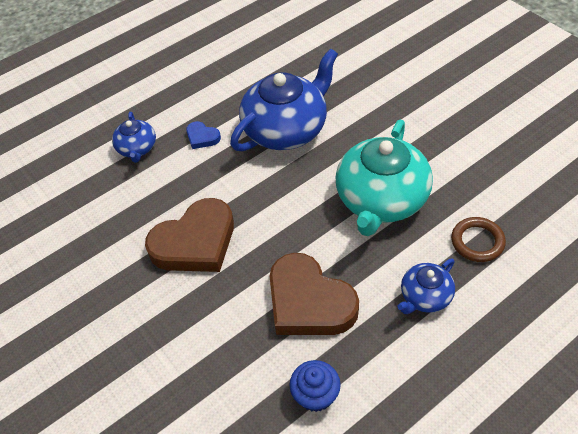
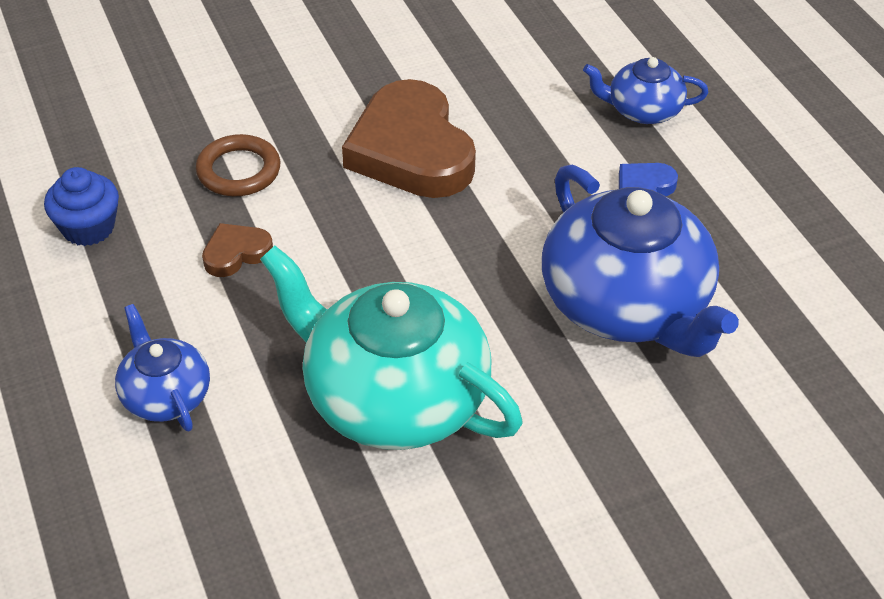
camera: 100 degrees right, 5 degrees down
(309, 302) = (236, 253): brown heart -> brown heart, size x0.45
(477, 242) = (231, 510): brown ring -> brown ring (238, 171)

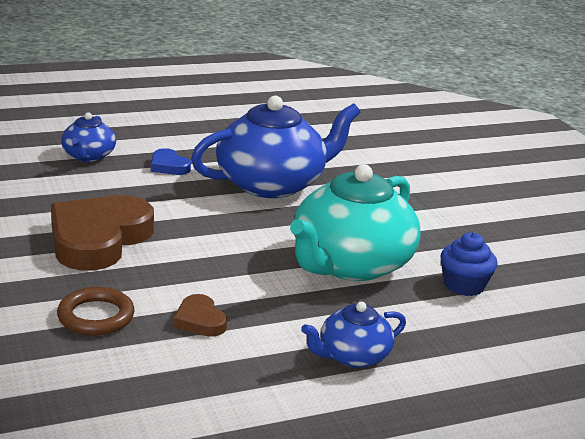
camera: 90 degrees left, 20 degrees down
(88, 228) = (150, 399): blue cupcake -> blue cupcake (464, 285)
(411, 150) = (98, 239): brown heart -> brown heart turned 135 degrees clockwise

